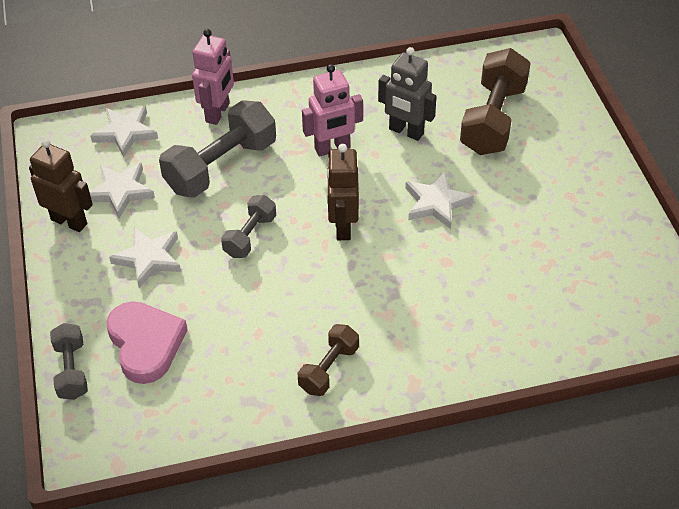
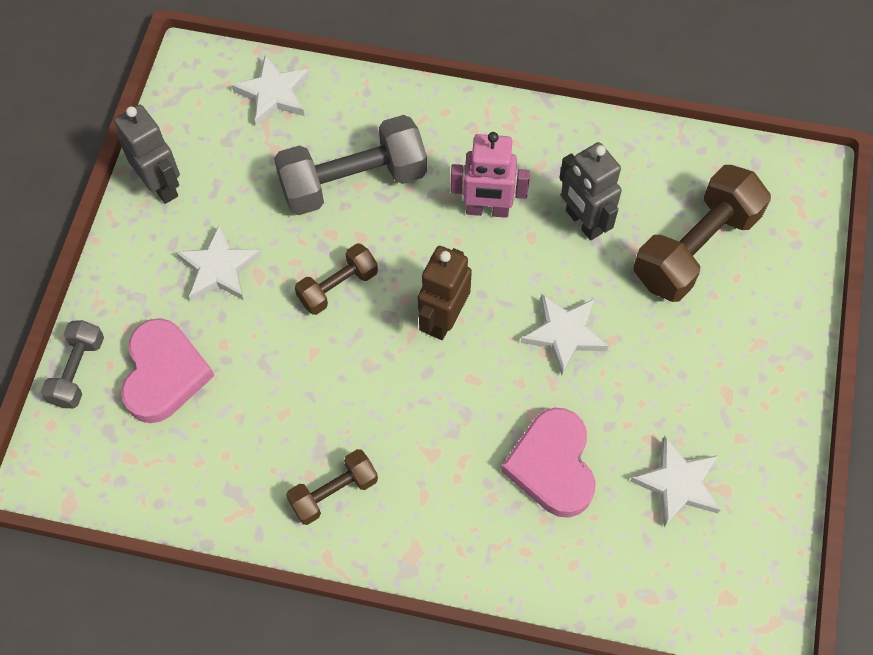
camera: 25 degrees right, 15 degrees up
(69, 221) = (161, 185): brown robot -> grey robot
(120, 191) = (231, 169): white star -> white star (677, 484)
(218, 113) = (386, 108): pink robot -> none
(250, 236) = (338, 287): grey dumbbell -> brown dumbbell
(479, 286) = (552, 465): none -> pink heart

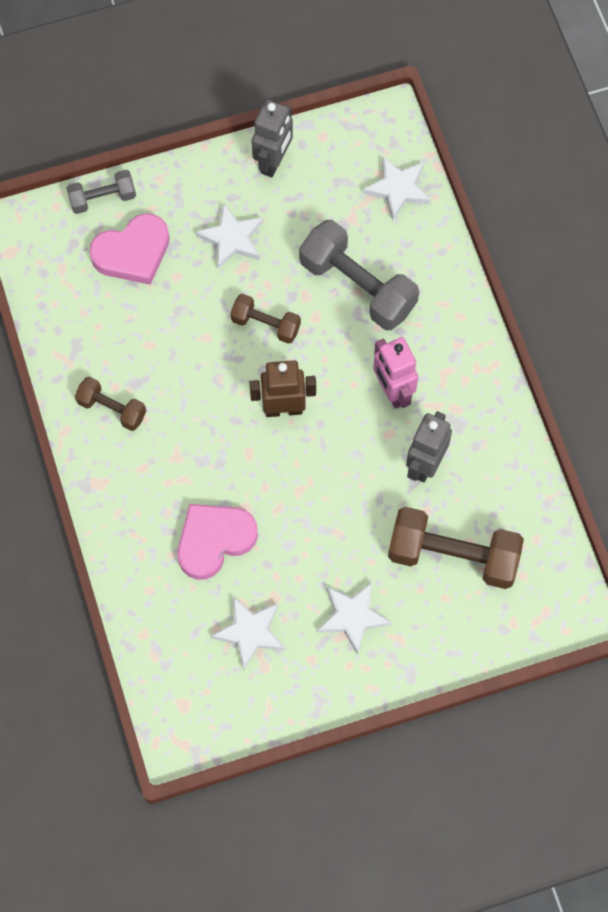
camera: 60 degrees right, 5 degrees up
(564, 334) = (322, 497): white star -> white star (352, 616)

